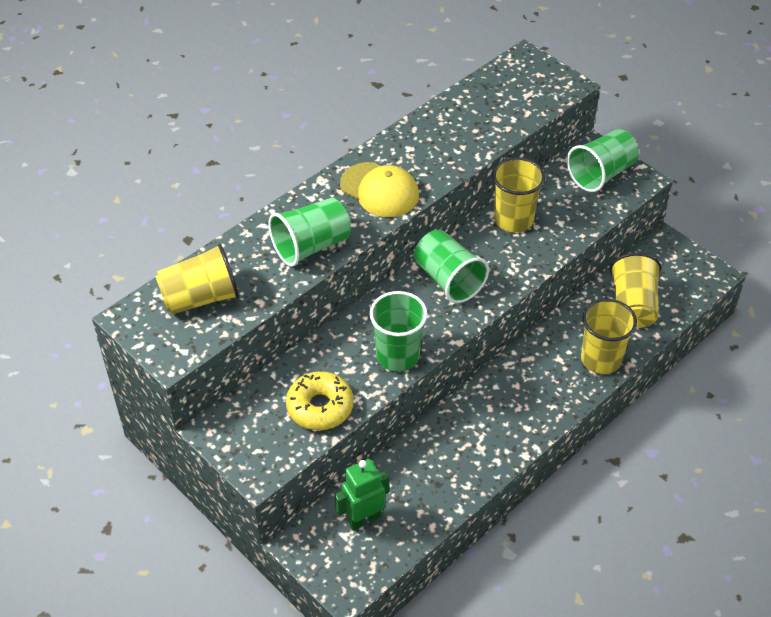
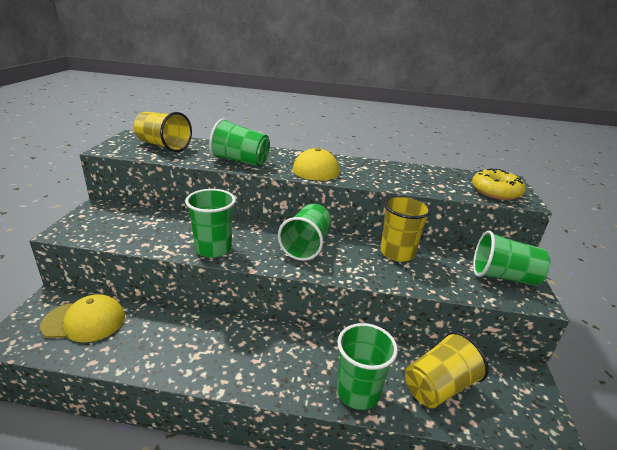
camera: 50 degrees right, 20 degrees down
(320, 407) = (139, 235): yellow donut -> yellow donut (495, 192)
(363, 519) = (84, 321): green robot -> yellow cap
(601, 359) = (358, 392): yellow cup -> green cup

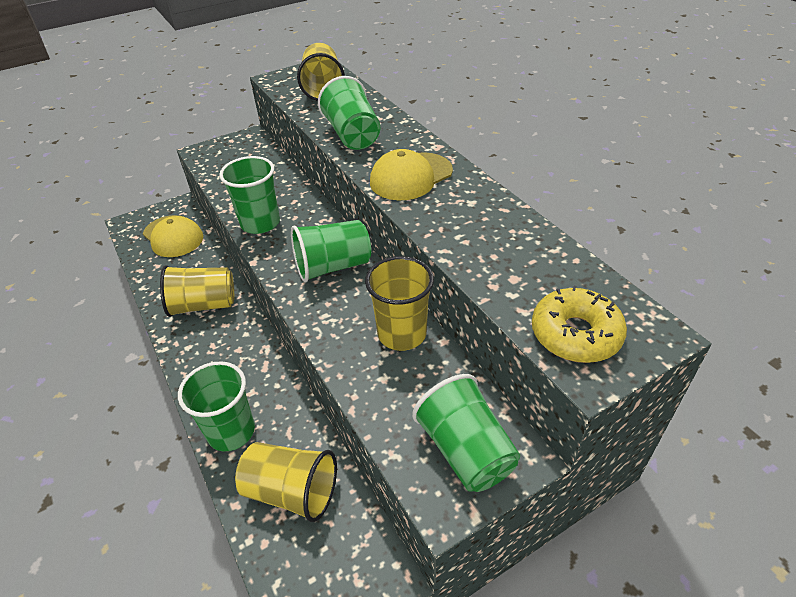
camera: 55 degrees right, 15 degrees up
(202, 344) = (204, 305): none -> yellow cup

